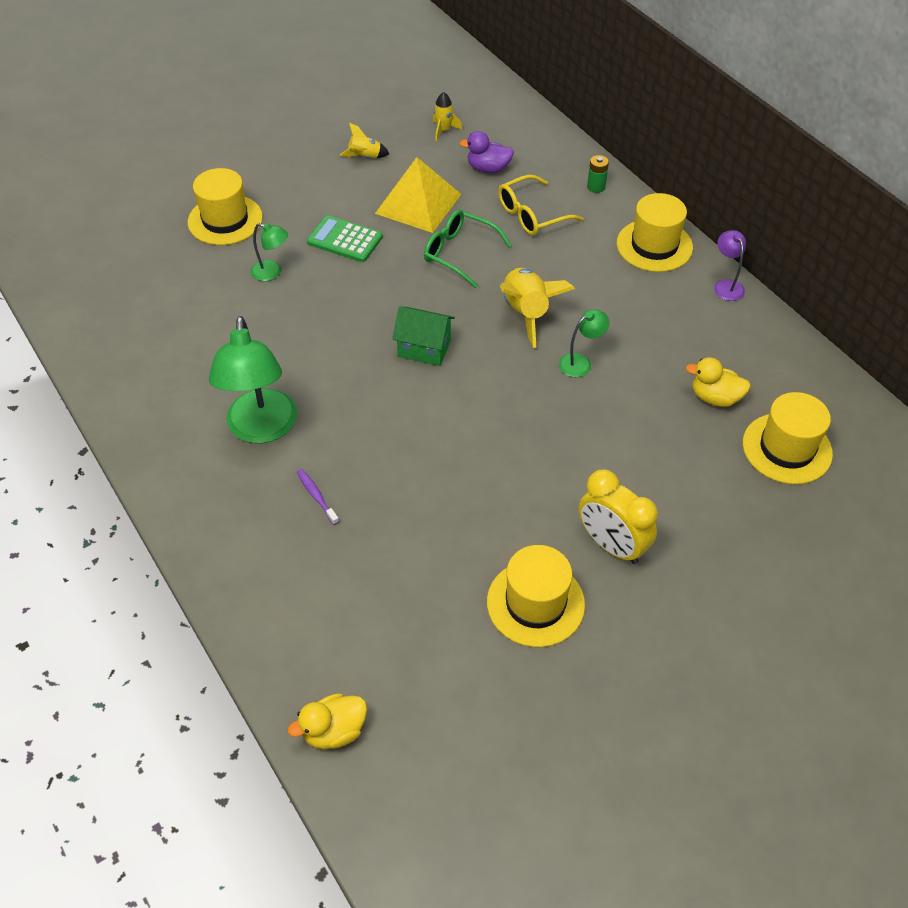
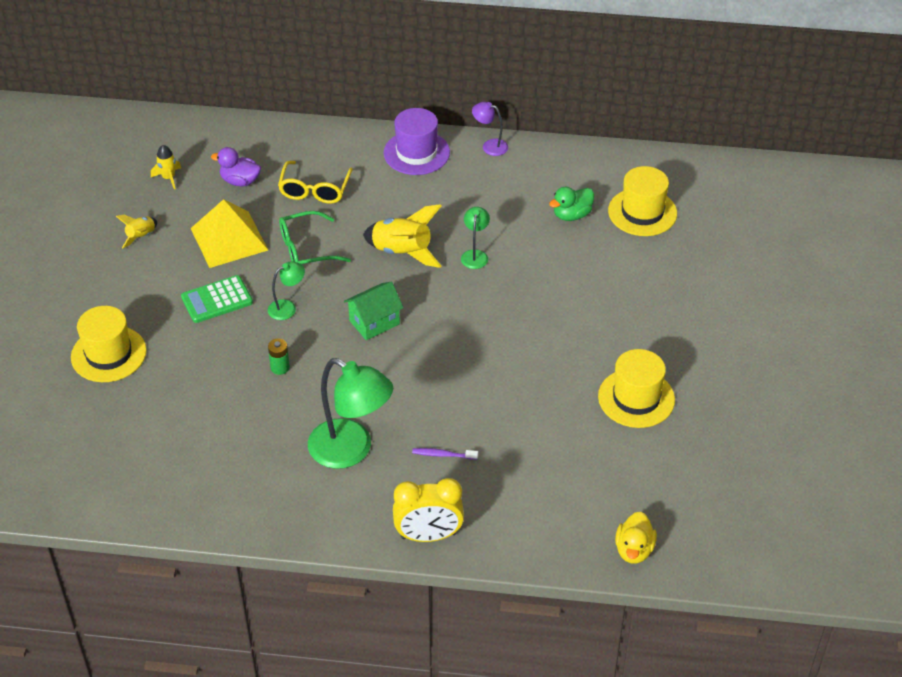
camera: 50 degrees left, 5 degrees down
(272, 272) = (201, 359): green lamp -> green lamp (287, 307)
(488, 168) = (240, 181): purple duck -> purple duck turned 60 degrees clockwise
(596, 187) = (328, 142): green battery -> green battery (280, 367)
(611, 545) = (630, 336): yellow clock -> yellow clock (428, 535)
(654, 245) = (416, 153): yellow hat -> purple hat
(715, 397) = (572, 215): yellow duck -> green duck

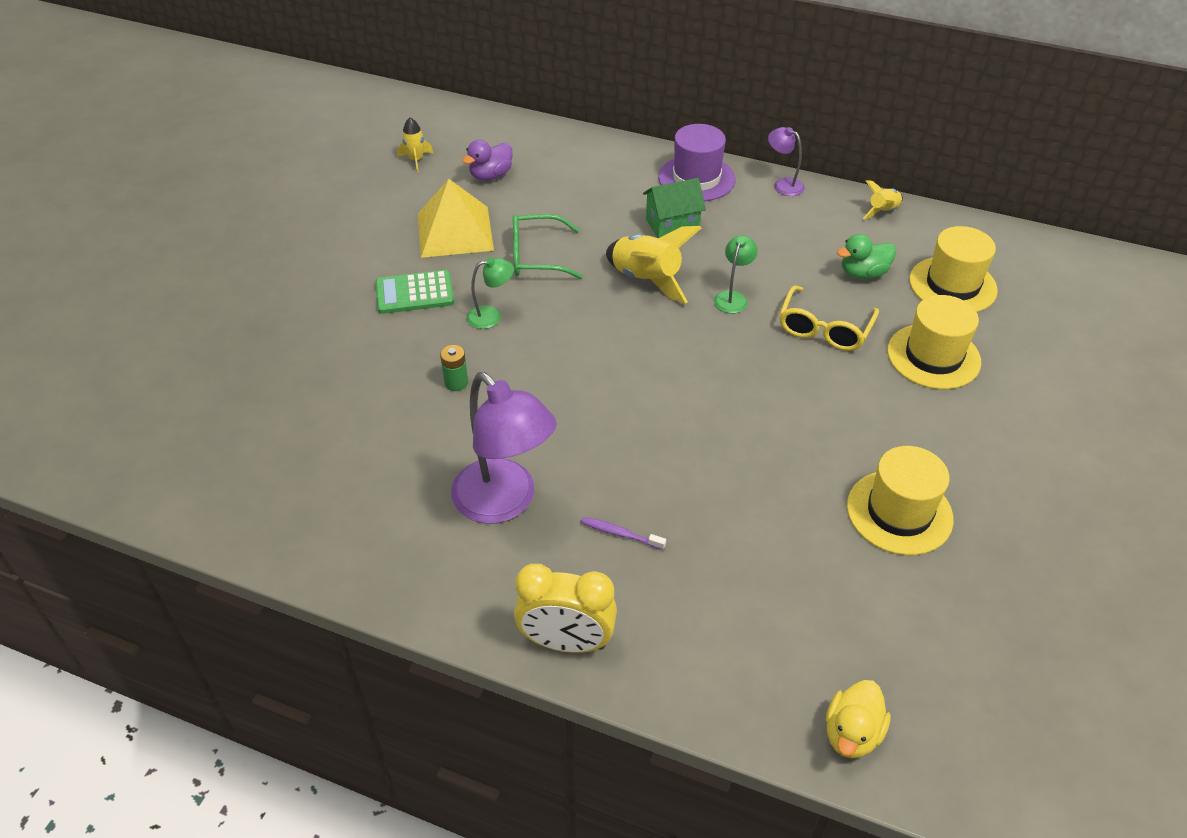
camera: 15 degrees right, 0 degrees up
(108, 354) = (269, 329): yellow hat -> yellow hat (933, 356)
(141, 236) = (361, 213): yellow rocket -> yellow rocket (883, 211)
(240, 181) = (490, 175): purple duck -> purple duck turned 75 degrees counterclockwise
(314, 190) = (569, 197): yellow glasses -> yellow glasses (824, 329)
(351, 450) = (504, 503): green lamp -> purple lamp
(374, 322) = (587, 352): green house -> green house (672, 225)

